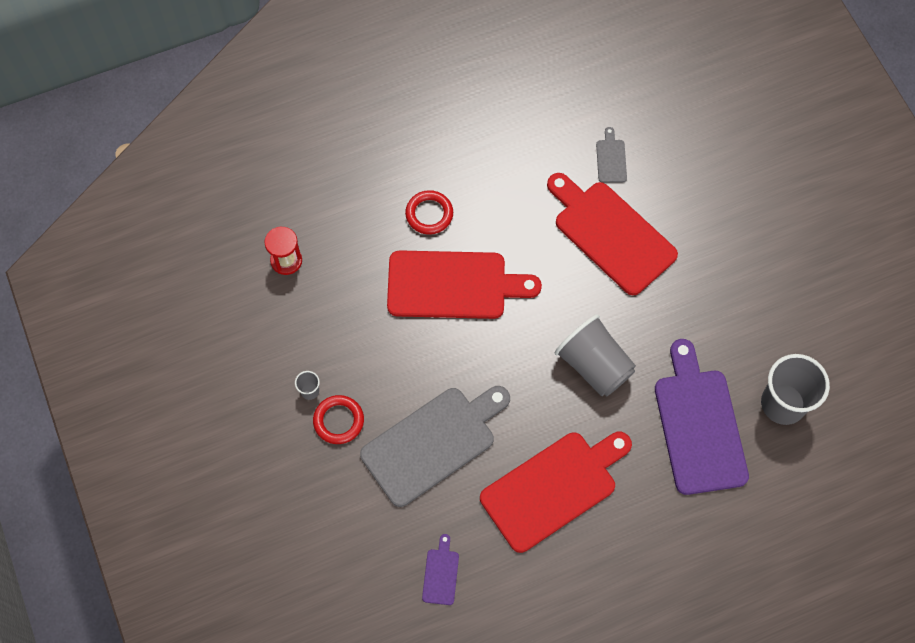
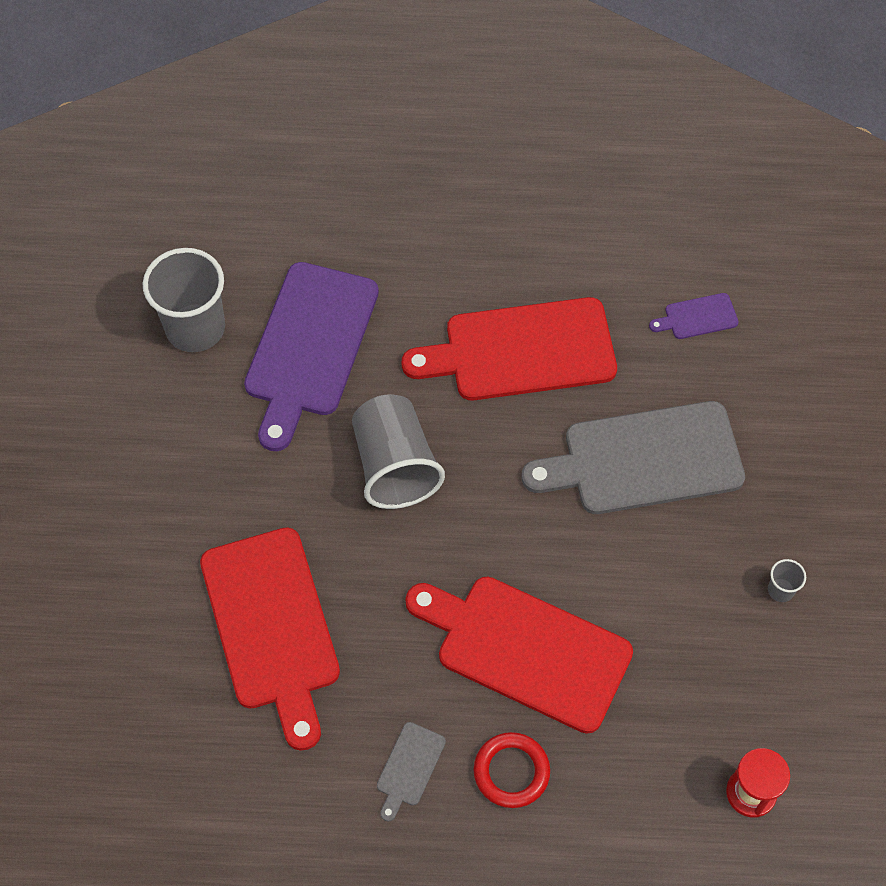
camera: 155 degrees left, 5 degrees down
(338, 421) = (755, 536): red ring -> none
(441, 573) = (697, 317): purple cutting board -> purple cutting board turned 45 degrees clockwise
(611, 159) = (204, 739): grey cutting board -> grey cutting board (409, 768)

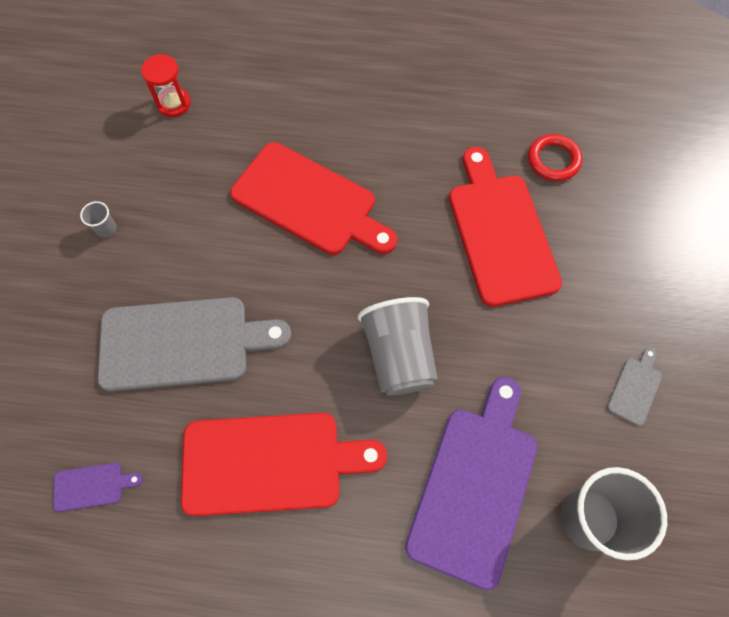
camera: 175 degrees left, 5 degrees up
(409, 768) = (401, 134): grey cutting board -> grey cutting board (635, 388)
(511, 771) = (331, 127): red ring -> red ring (553, 160)

